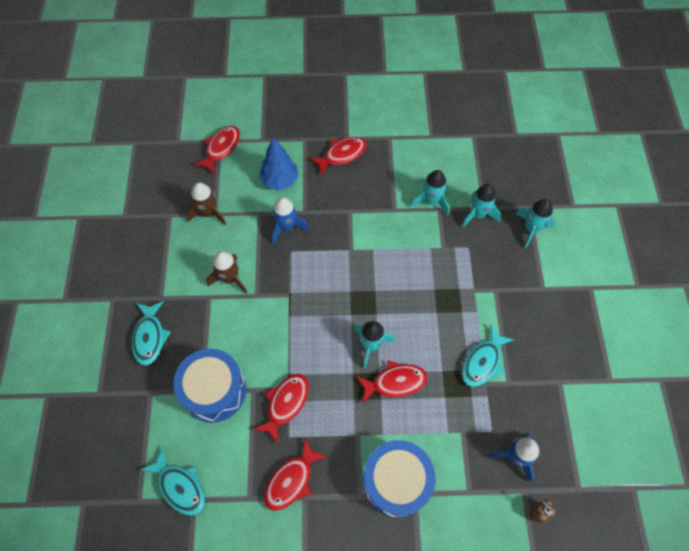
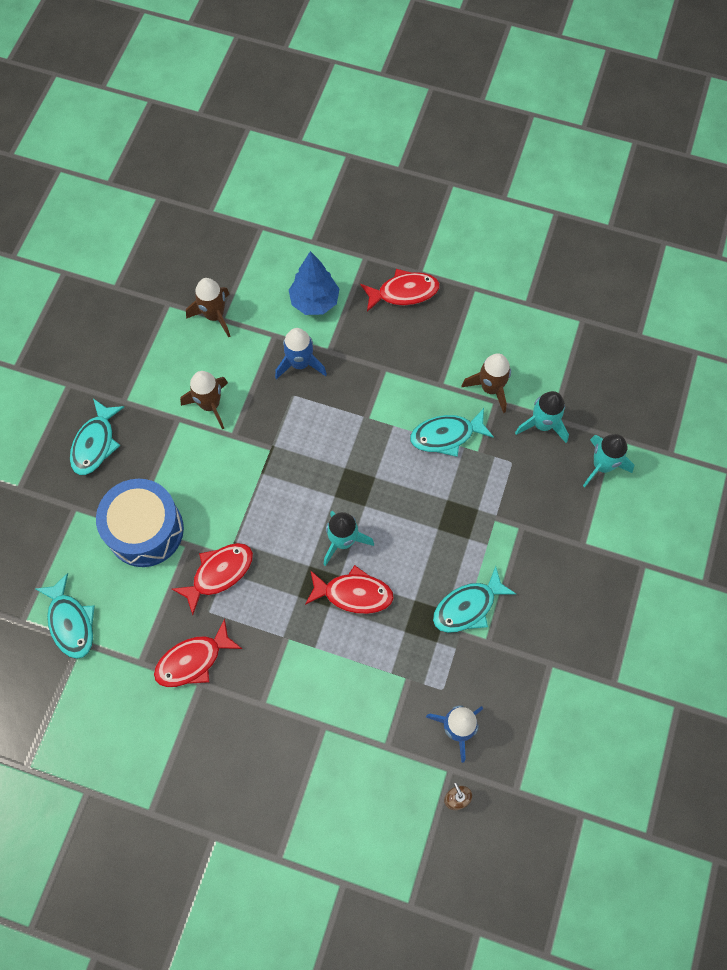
camera: 20 degrees right, 5 degrees up
(221, 148) = (259, 237): red fish -> none
(396, 481) = (308, 705): blue drum -> none
(414, 244) = (446, 435): none -> turquoise fish
(431, 201) = (490, 388): turquoise rocket -> brown rocket

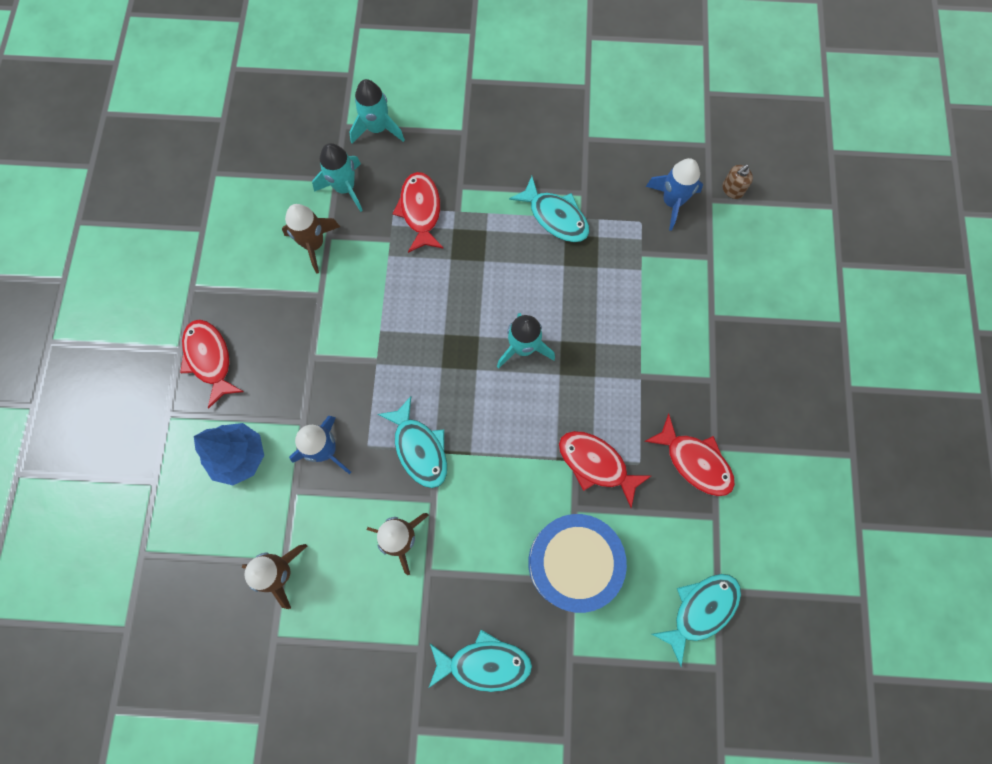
camera: 105 degrees left, 5 degrees up
(354, 593) = (575, 323): red fish -> red fish (420, 211)
(446, 435) = (379, 275): turquoise fish -> turquoise fish (419, 448)

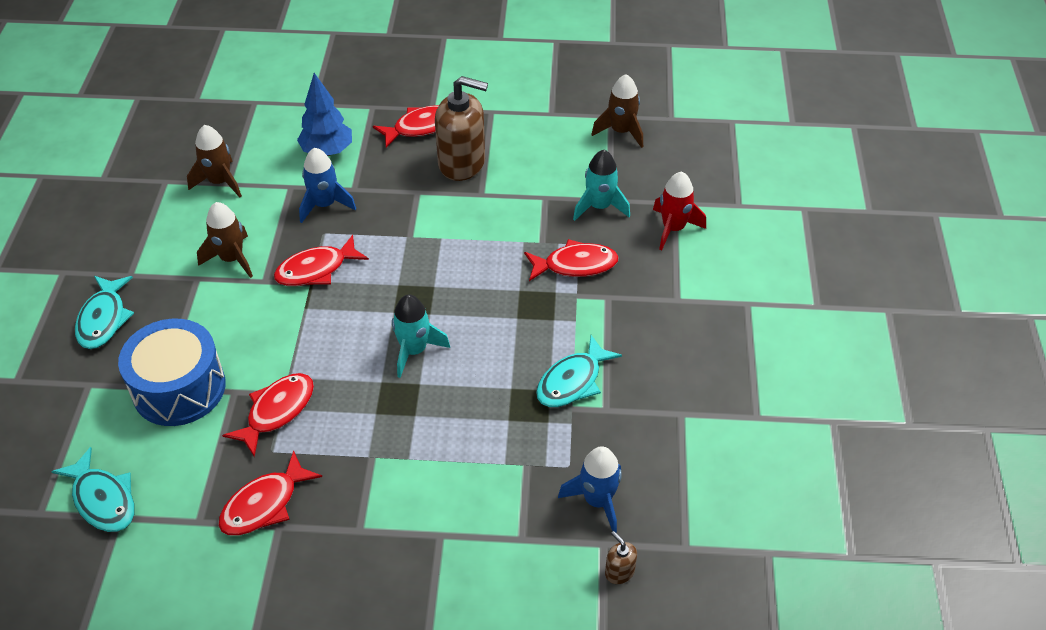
camera: 90 degrees right, 25 degrees down
(272, 314) = (462, 163): none -> brown soap dispenser
(314, 244) = (535, 187): brown rocket -> brown rocket (621, 131)
(377, 128) = (673, 228): turquoise rocket -> red rocket
(419, 448) = (316, 270): turquoise fish -> red fish

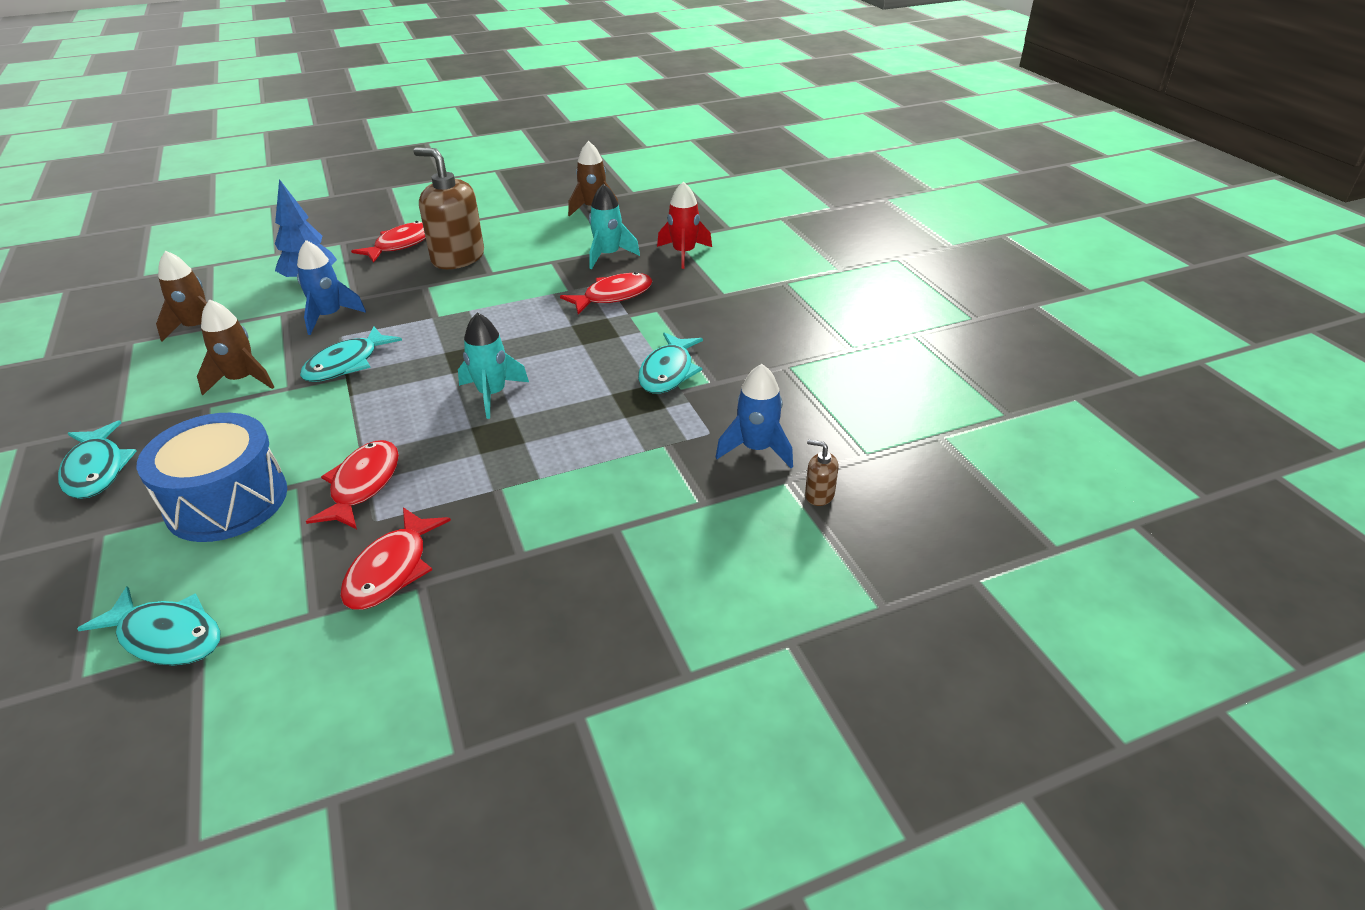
camera: 25 degrees left, 10 degrees down
(316, 270) = (346, 364): red fish -> turquoise fish
(462, 163) = (457, 258): brown soap dispenser -> brown soap dispenser turned 135 degrees counterclockwise

